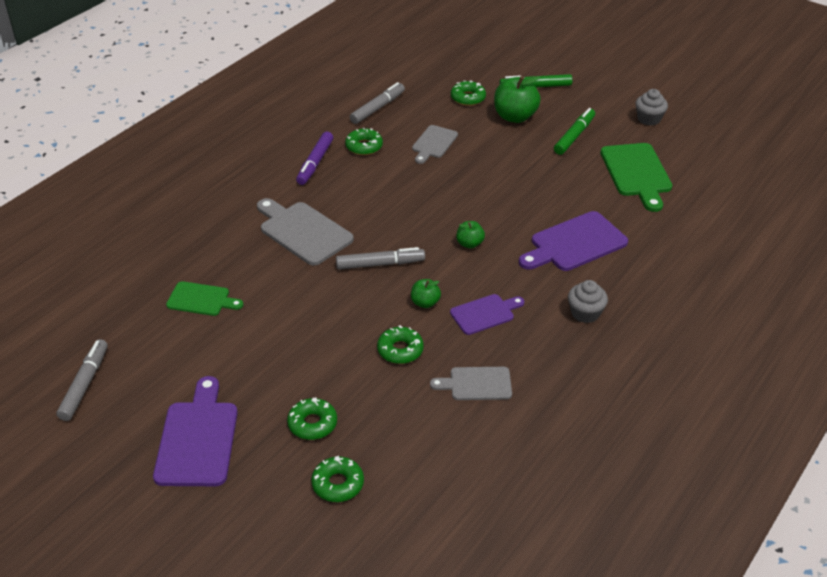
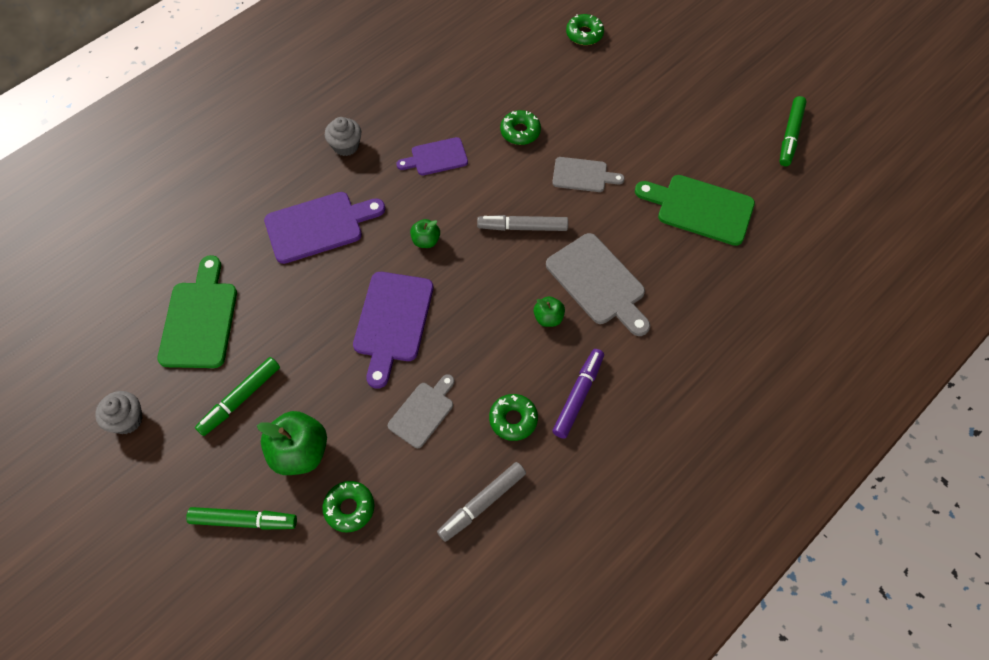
camera: 170 degrees left, 20 degrees up
(84, 384) = (790, 135): grey marker -> green marker
(197, 439) = (689, 79): purple cutting board -> purple cutting board (393, 322)
(201, 299) = (700, 209): green cutting board -> green cutting board, size x1.62
(312, 424) = (600, 79): green donut -> none
(425, 303) = (488, 176): green apple -> green apple (548, 318)
(476, 384) = (463, 94): grey cutting board -> grey cutting board (583, 175)

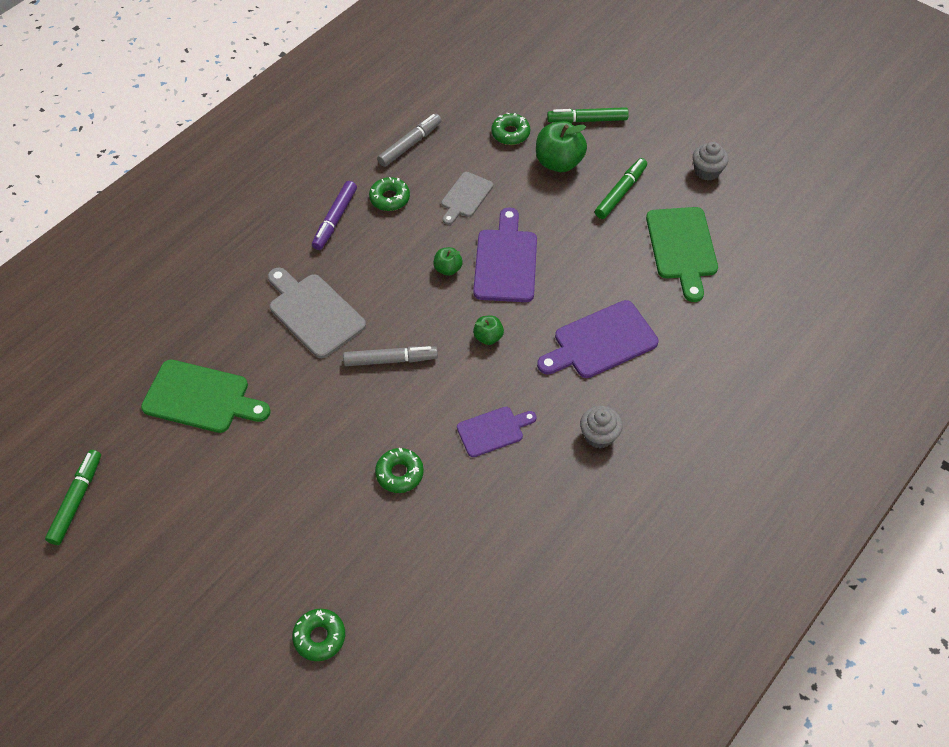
camera: 175 degrees right, 5 degrees down
(548, 318) = (362, 277): green apple -> green apple (448, 269)
(583, 175) = (326, 425): grey cutting board -> none

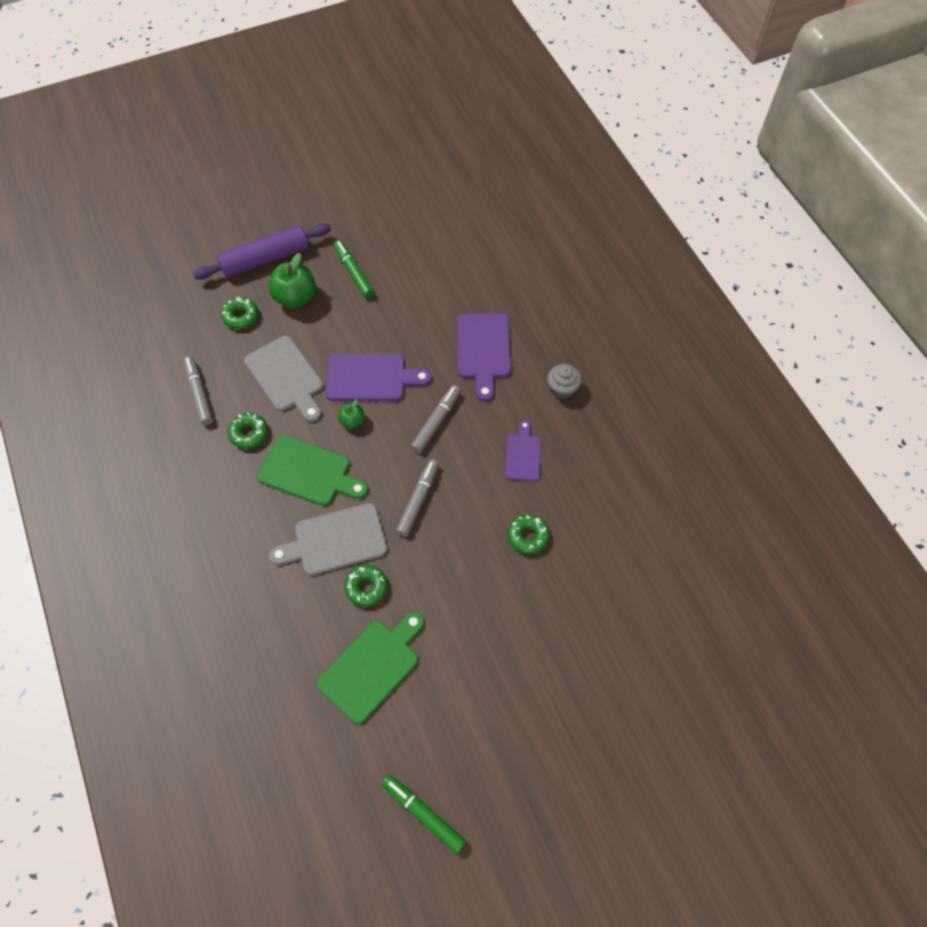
camera: 65 degrees left, 5 degrees up
(319, 637) = (642, 650): green donut -> green donut (366, 587)
(335, 219) = (244, 485): purple marker -> none
(465, 197) = (286, 377): grey cutting board -> grey cutting board, size x1.62
(488, 337) = (436, 421): green apple -> grey marker
(505, 261) = (370, 378): purple cutting board -> purple cutting board turned 150 degrees clockwise
(587, 120) = (265, 259): green marker -> purple rolling pin
(682, 247) = (430, 260): green cutting board -> green cutting board (308, 472)
(707, 171) = (369, 211): grey cupcake -> none

